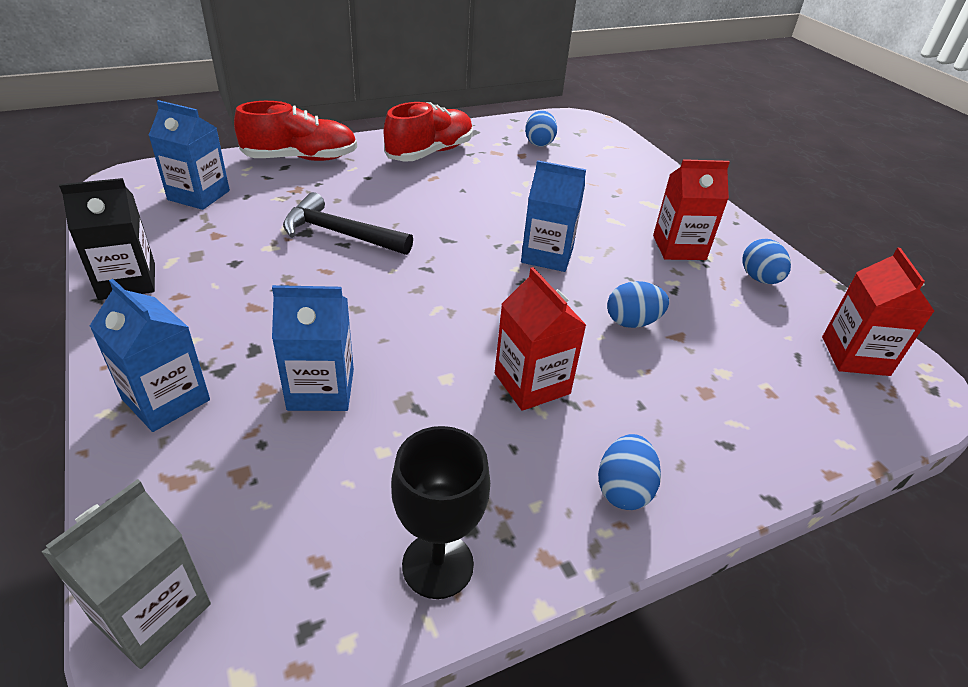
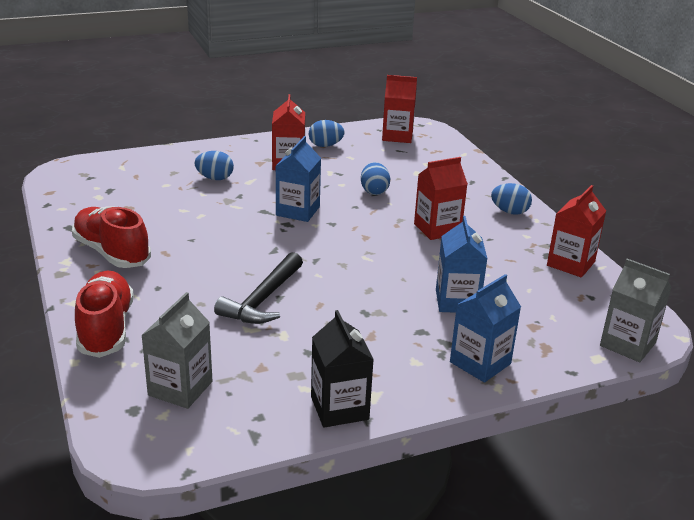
camera: 85 degrees left, 10 degrees down
(199, 195) = (180, 388): blue carton -> grey carton
(438, 565) = (570, 263): black goblet -> red carton
(539, 143) = (106, 197): blue egg -> blue egg (215, 178)

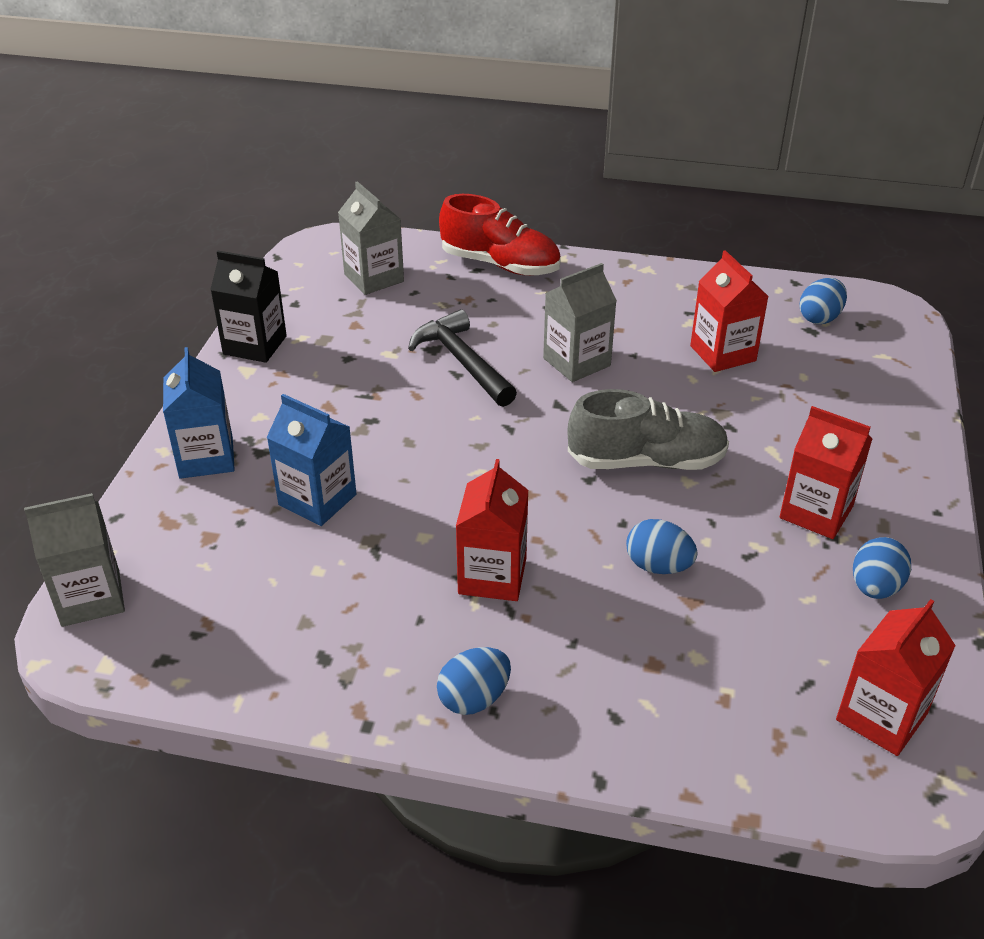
camera: 125 degrees right, 10 degrees up
(112, 252) = (643, 297): red shoe -> none
(215, 178) = (800, 422): blue egg -> blue egg (819, 318)
(220, 256) = (576, 362): none -> grey carton
(298, 211) = (646, 461): blue carton -> grey shoe
(570, 263) = (279, 669): red carton -> red carton (723, 353)

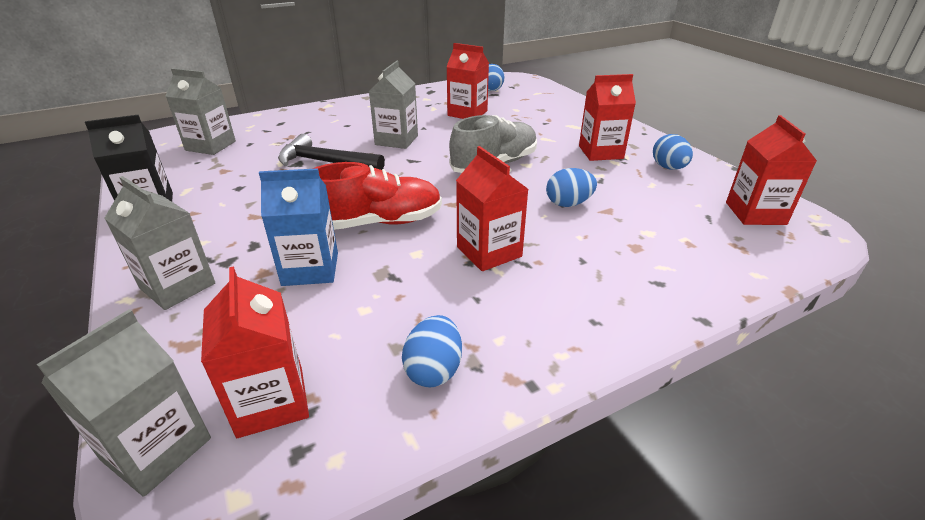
camera: 40 degrees left, 5 degrees down
(180, 609) = (271, 401): none -> red carton
(206, 458) = (178, 286): blue carton -> grey carton
(474, 698) = (574, 322): blue egg -> blue egg (434, 370)
(500, 264) = (293, 117): red shoe -> red shoe (378, 222)

